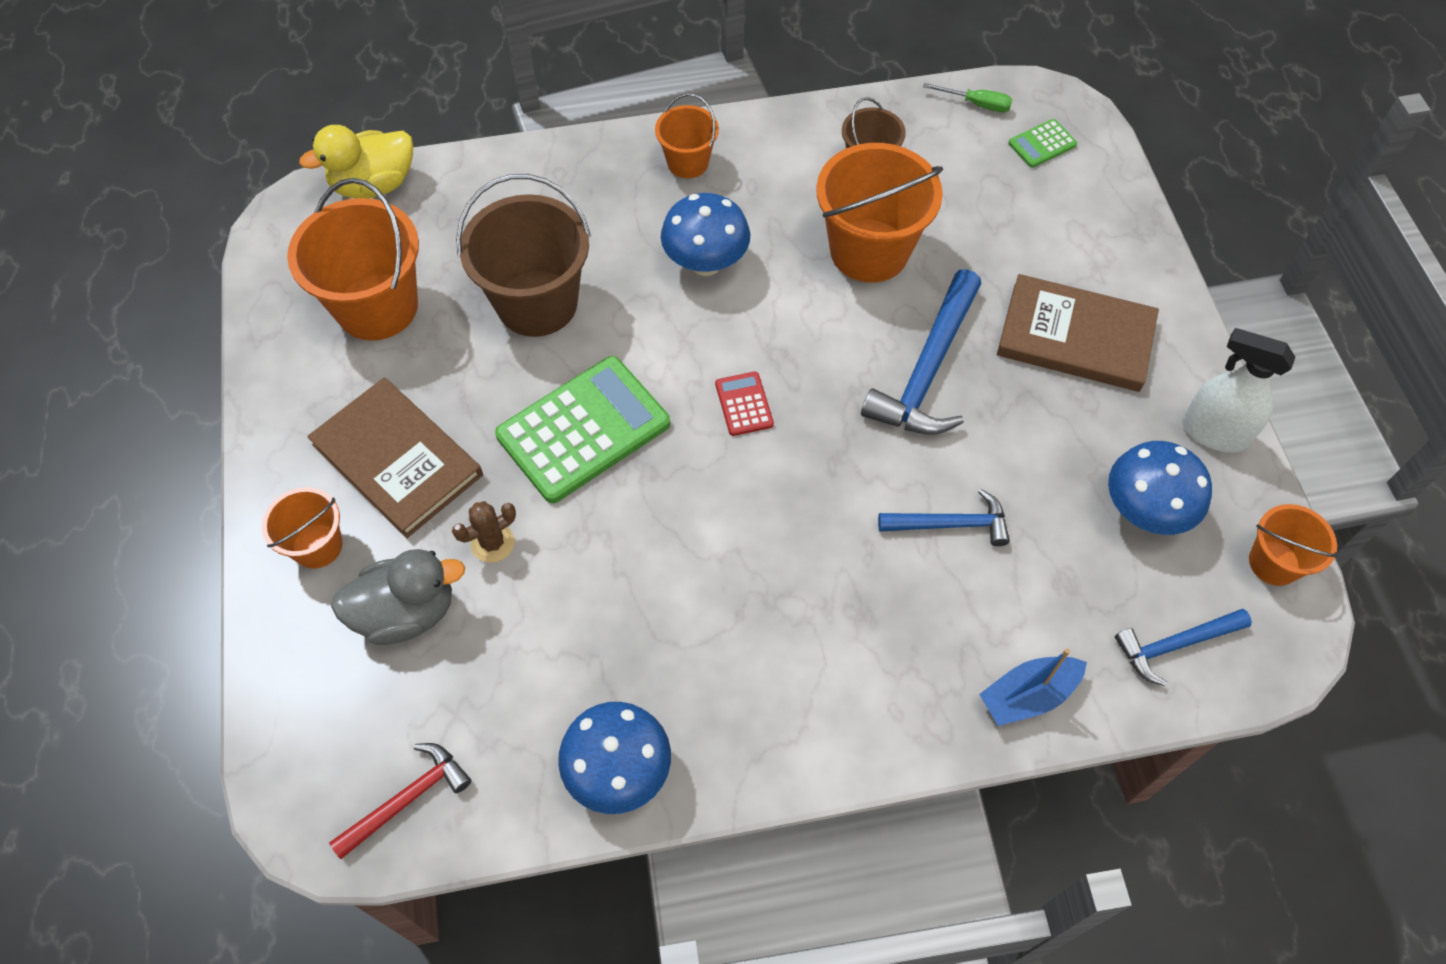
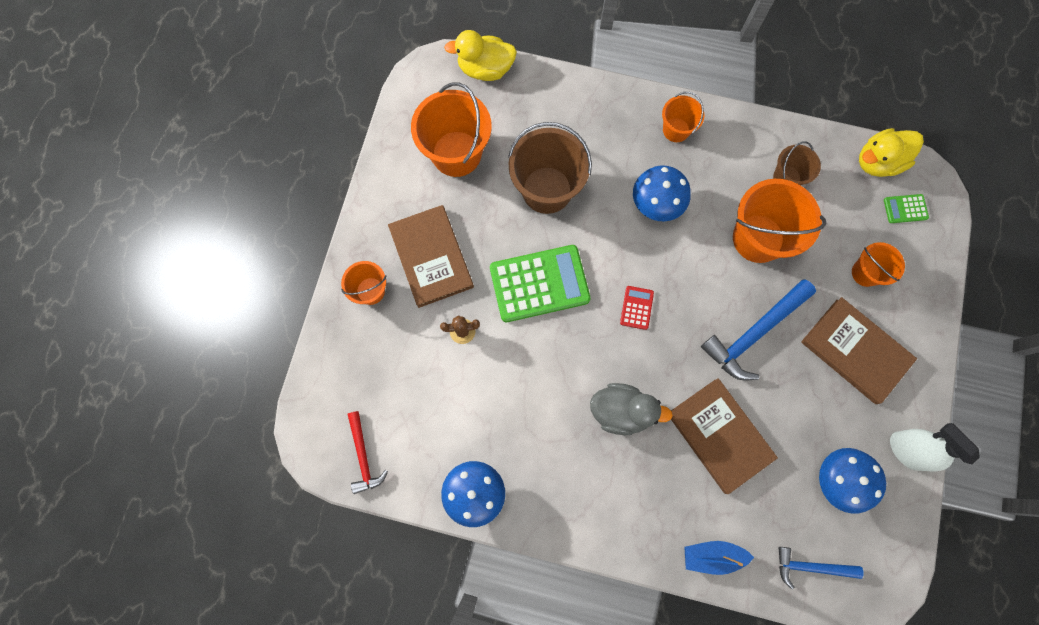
camera: 25 degrees right, 15 degrees up
(406, 612) = (402, 351): grey duck -> grey duck (621, 411)
(407, 799) = (363, 456): red hammer -> red hammer turned 90 degrees clockwise
(950, 524) = (719, 435): blue hammer -> brown book
(976, 104) = (878, 162): green screwdriver -> yellow duck
(1274, 563) = (897, 546): orange bucket -> orange bucket (865, 273)

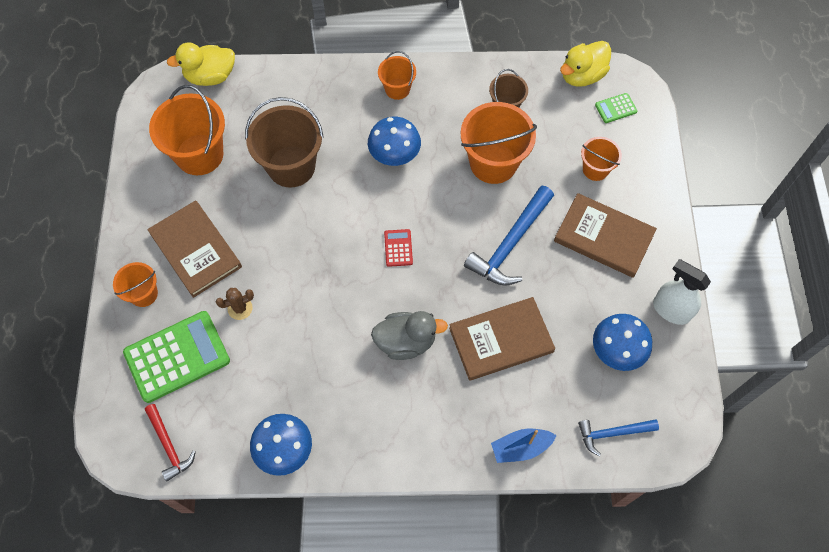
camera: 15 degrees left, 10 degrees down
(539, 284) = (303, 249): green calculator -> green calculator (177, 357)
(719, 435) = (501, 340): brown book -> brown book turned 60 degrees counterclockwise

